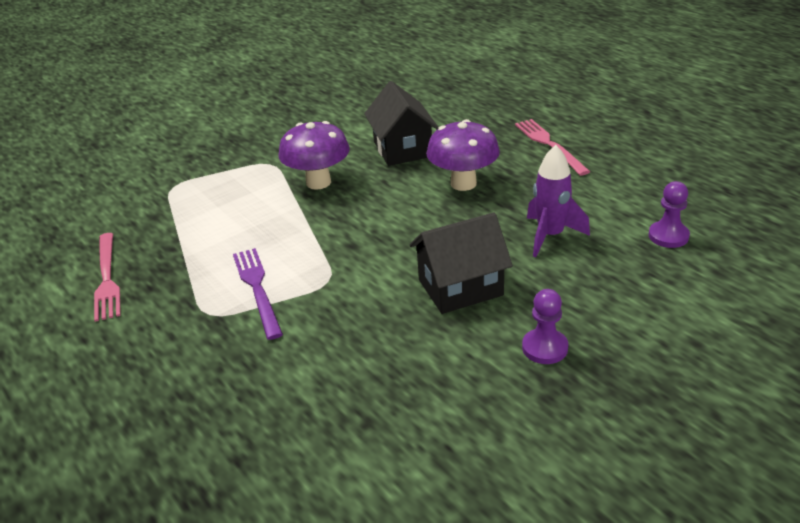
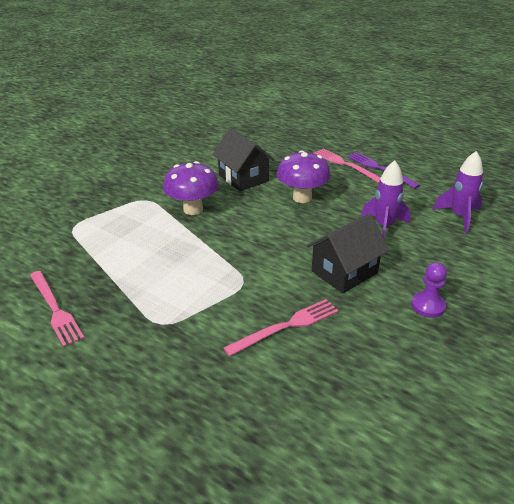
camera: 20 degrees left, 0 degrees up
(257, 289) = (190, 297): purple fork -> purple fork (380, 169)
(348, 342) = (286, 326): none -> pink fork
(668, 236) = (459, 217): purple pawn -> purple rocket

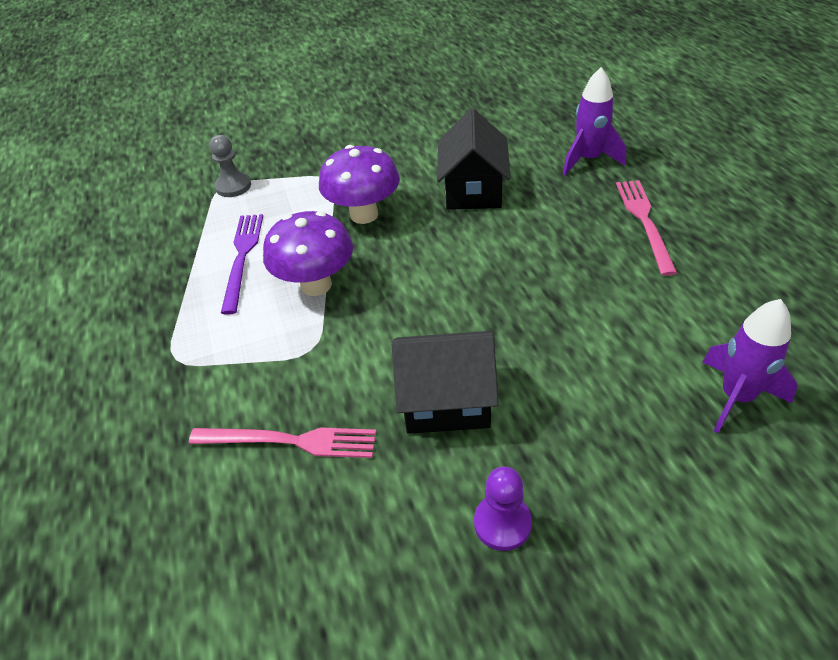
camera: 40 degrees right, 10 degrees up
(55, 309) = (108, 285): pink fork -> none
(81, 224) = (233, 186): none -> grey pawn
(302, 198) = (518, 253): purple mushroom -> purple mushroom (316, 285)
(380, 169) = (693, 250): purple fork -> purple fork (242, 257)
(384, 227) = (585, 355): purple rocket -> purple rocket (588, 160)

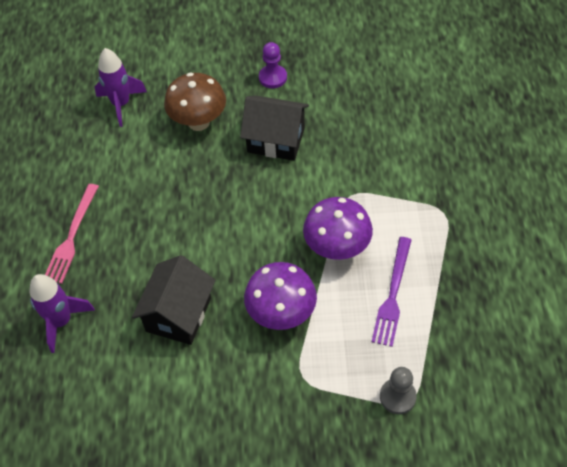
camera: 165 degrees left, 10 degrees up
(290, 441) = (371, 140): pink fork -> none
(586, 399) = (198, 122): none -> brown mushroom

